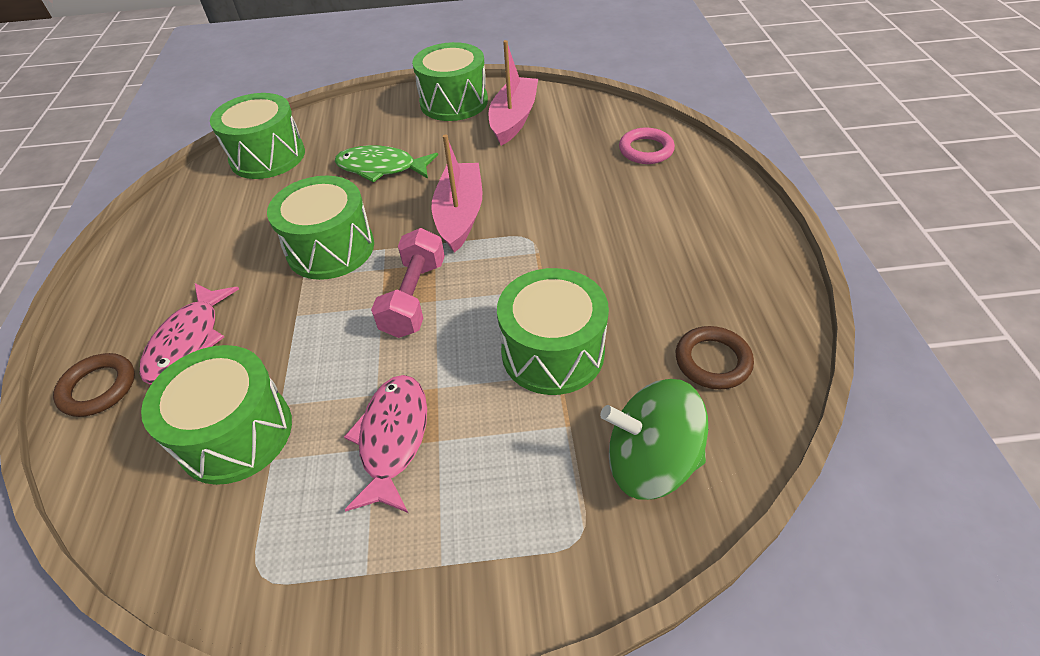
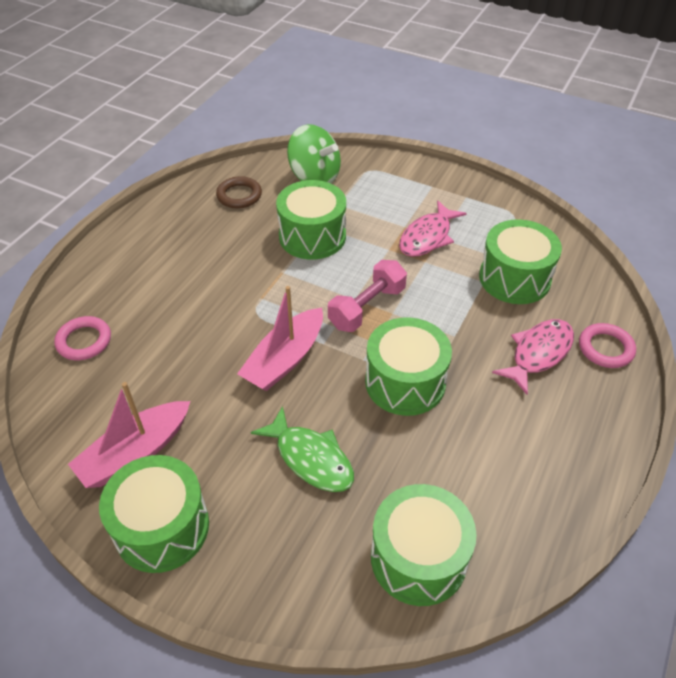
camera: 150 degrees left, 0 degrees up
(98, 388) = (605, 348): brown ring -> pink ring

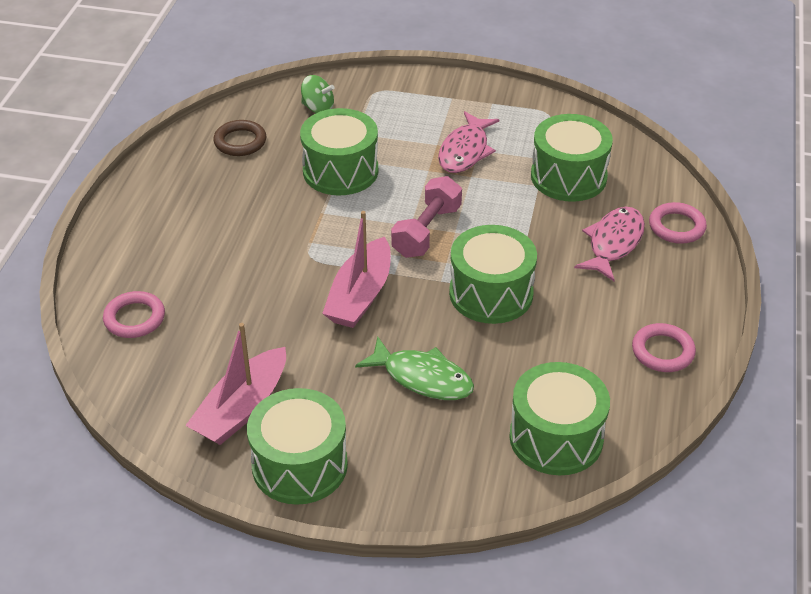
camera: 15 degrees left, 5 degrees down
(314, 177) = (318, 108): green spinning top -> green spinning top, size x0.58
(556, 482) = (662, 351): none -> pink ring

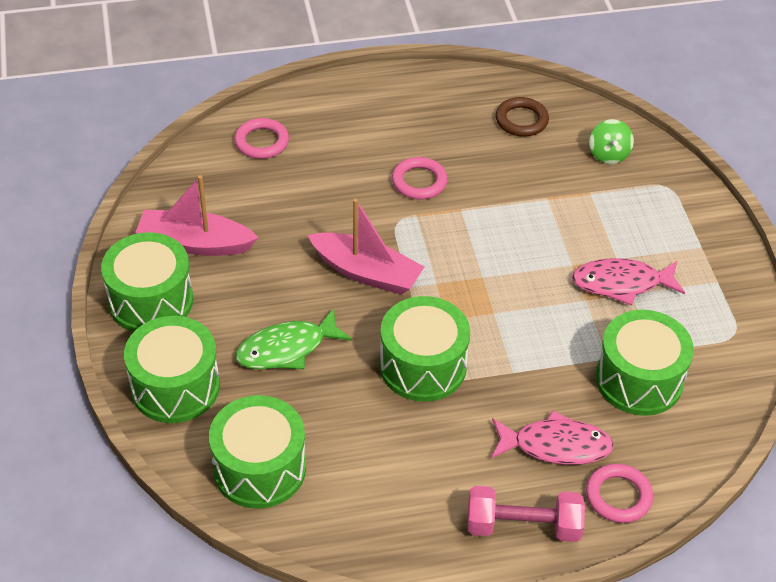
camera: 65 degrees right, 5 degrees up
(340, 171) = (527, 202): green drum -> green drum (175, 386)
(360, 295) = (366, 272): pink boat -> pink boat turned 150 degrees counterclockwise
(422, 378) = (287, 349): green fish -> green fish turned 60 degrees clockwise
(426, 231) = (481, 291): pink dumbbell -> pink dumbbell (523, 526)
(662, 351) = (416, 527): pink ring -> pink ring (419, 182)

